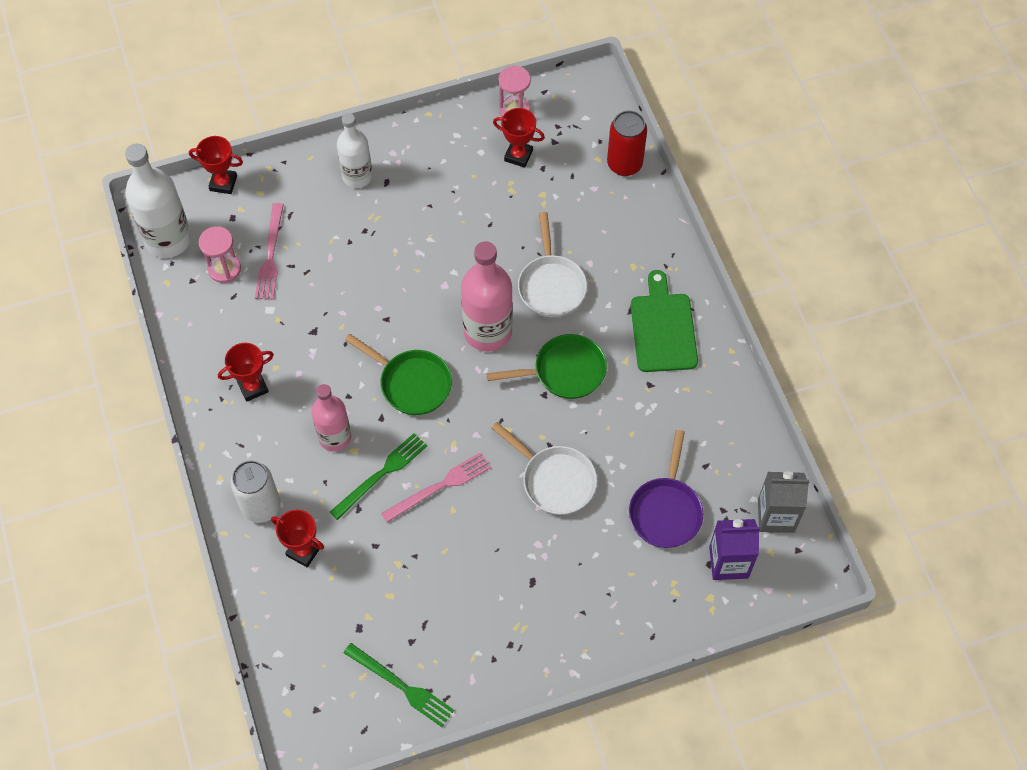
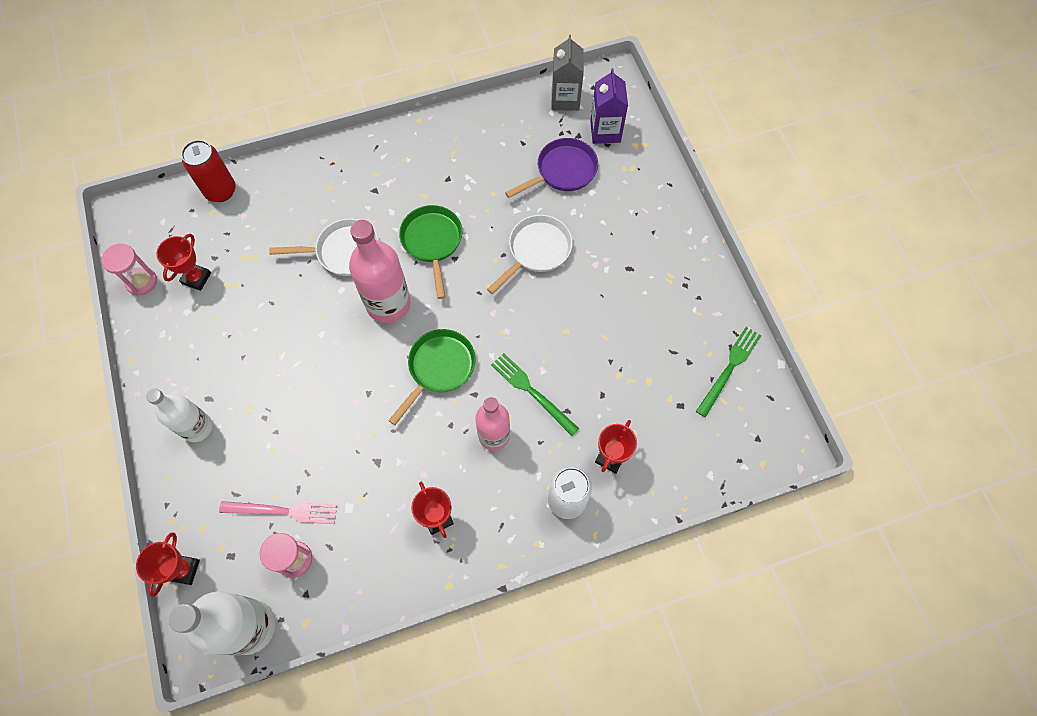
camera: 90 degrees left, 5 degrees up
(440, 486) = (543, 341): pink fork -> none
(663, 328) = (394, 167): green cutting board -> none
(666, 510) = (562, 171): purple pan -> purple pan turned 45 degrees counterclockwise

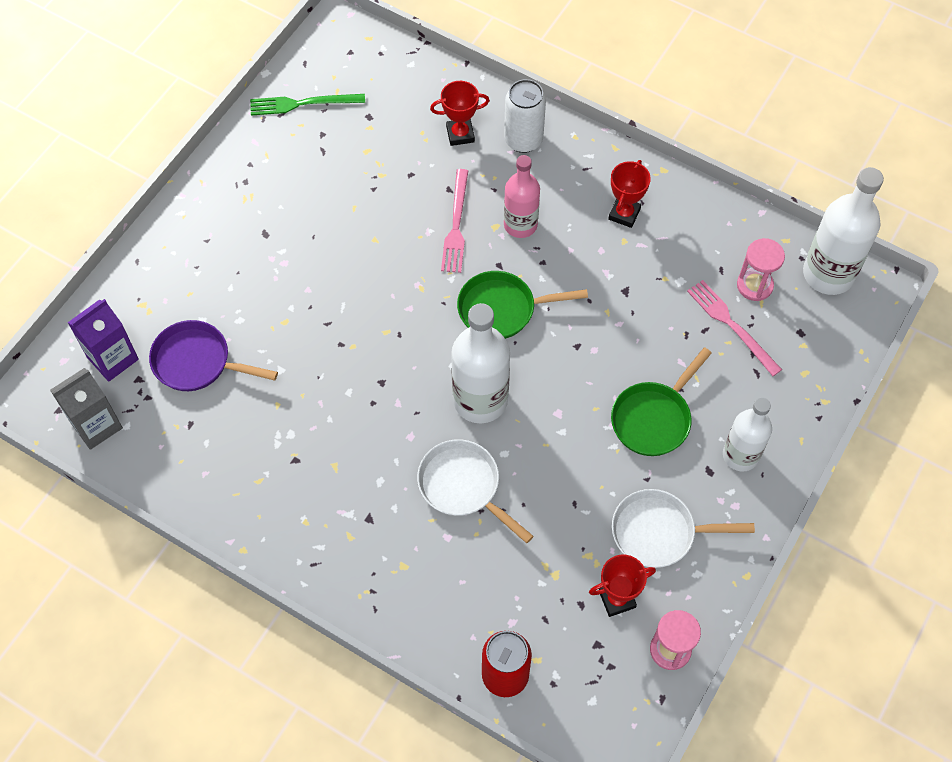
camera: 130 degrees left, 5 degrees down
(184, 570) = (845, 356): red trophy -> none
(388, 304) = (480, 400): pink bottle -> white bottle
(432, 242) = (381, 415): green pan -> green pan (654, 418)
(532, 391) = (456, 225): green fork -> pink fork
(536, 251) = (312, 319): white pan -> white pan (659, 532)

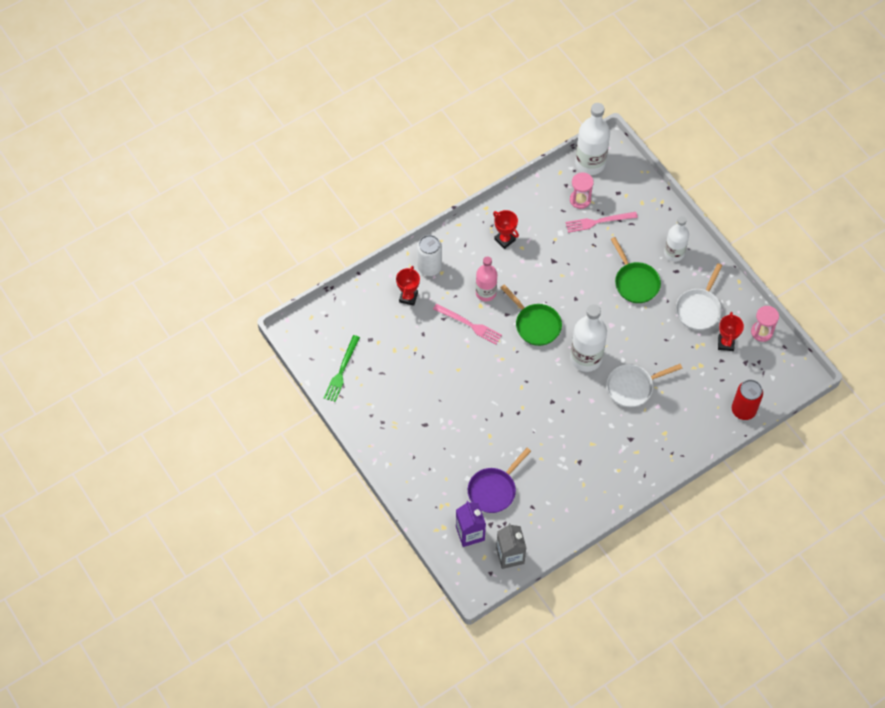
camera: 65 degrees left, 0 degrees up
(502, 309) = (535, 324): green pan -> green pan turned 60 degrees counterclockwise

